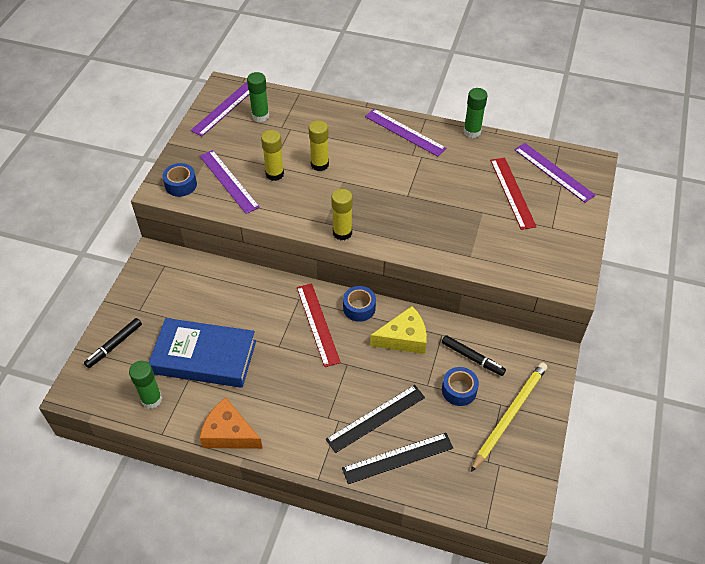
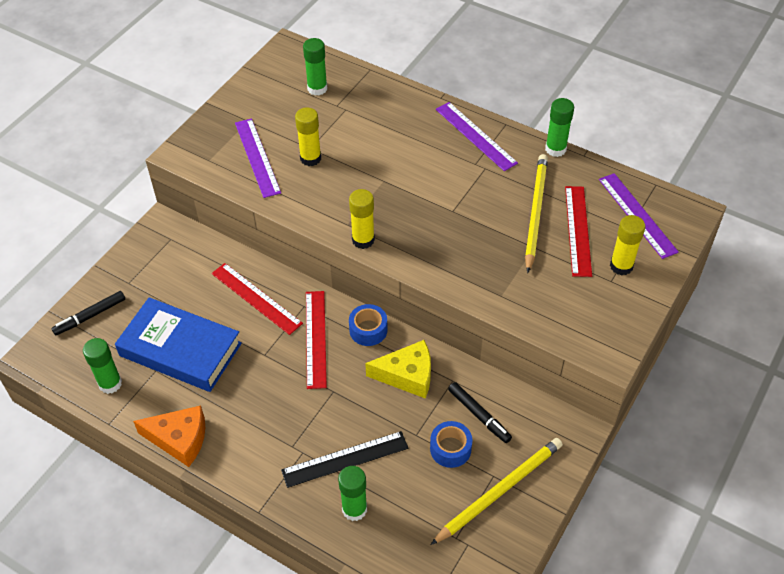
camera: 15 degrees right, 0 degrees up
(181, 185) = (204, 152): blue tape -> none
(225, 108) = (281, 73): purple ruler -> none
(229, 433) = (179, 439): orange cheese -> orange cheese turned 150 degrees clockwise
(256, 300) = (256, 298): none -> red ruler
(320, 164) = (365, 156): yellow glue stick -> yellow glue stick (621, 266)
(397, 458) = (354, 509): black ruler -> green glue stick
(474, 185) = (535, 212): none -> yellow pencil

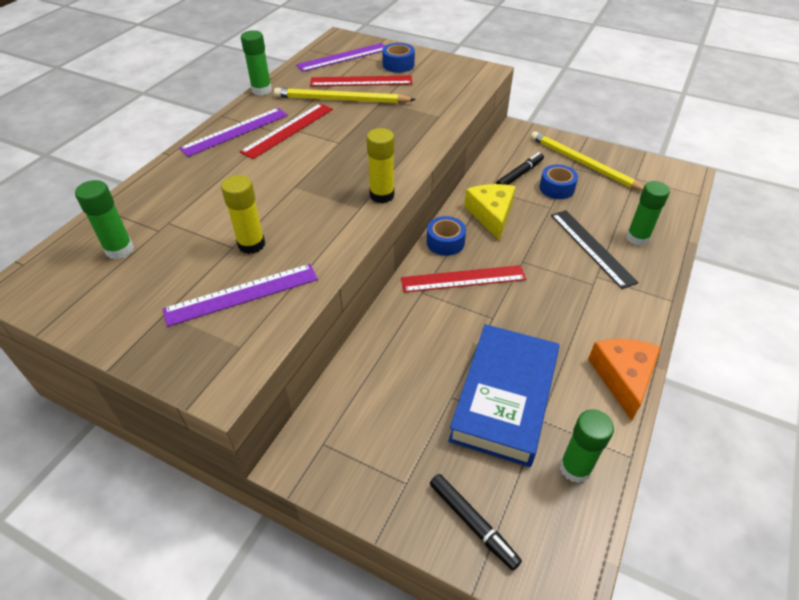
camera: 95 degrees left, 5 degrees down
(256, 298) = (416, 334): red ruler -> red ruler (288, 130)
(621, 266) = (398, 65): yellow glue stick -> blue tape

